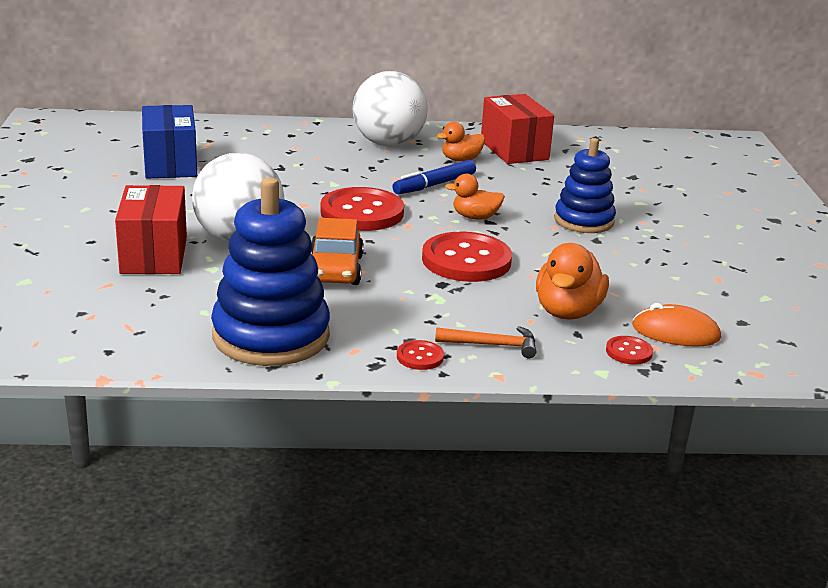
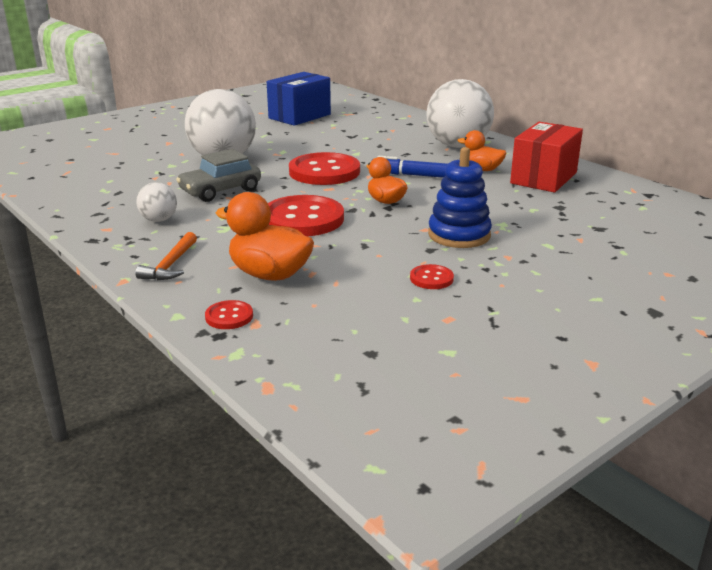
camera: 55 degrees right, 0 degrees up
(154, 255) = (167, 150): red box -> none
(271, 336) = (97, 203): blue stacking toy -> none
(335, 269) = (220, 190): orange car -> grey car
(370, 319) = (159, 220): none -> white ball
(420, 357) = (121, 248): red button -> red button (431, 278)
(492, 345) = (171, 265): orange hammer -> orange hammer turned 45 degrees clockwise
(567, 312) = (269, 274): orange duck -> orange duck turned 45 degrees clockwise
(675, 332) = (298, 327): orange mouse -> none

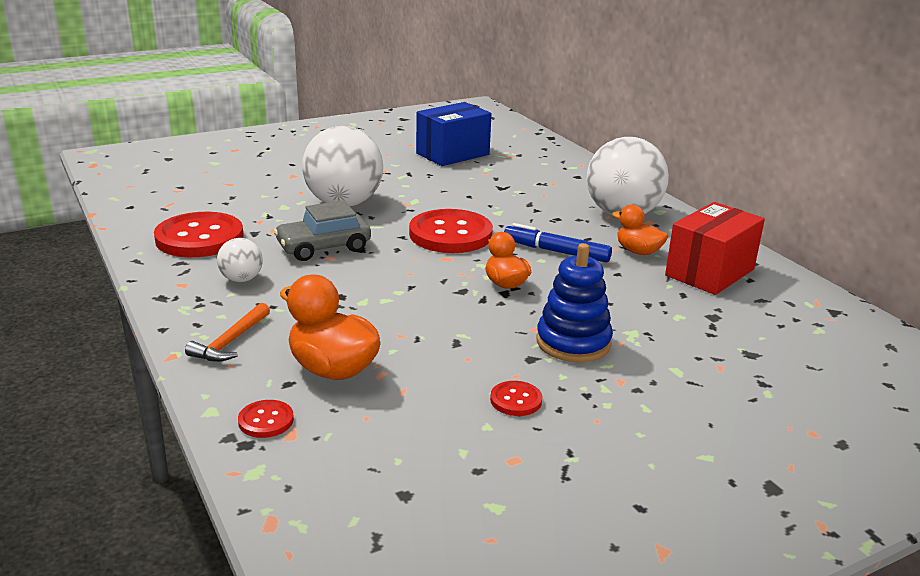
camera: 10 degrees right, 0 degrees up
(303, 219) = (400, 297): red button -> red button (199, 238)

